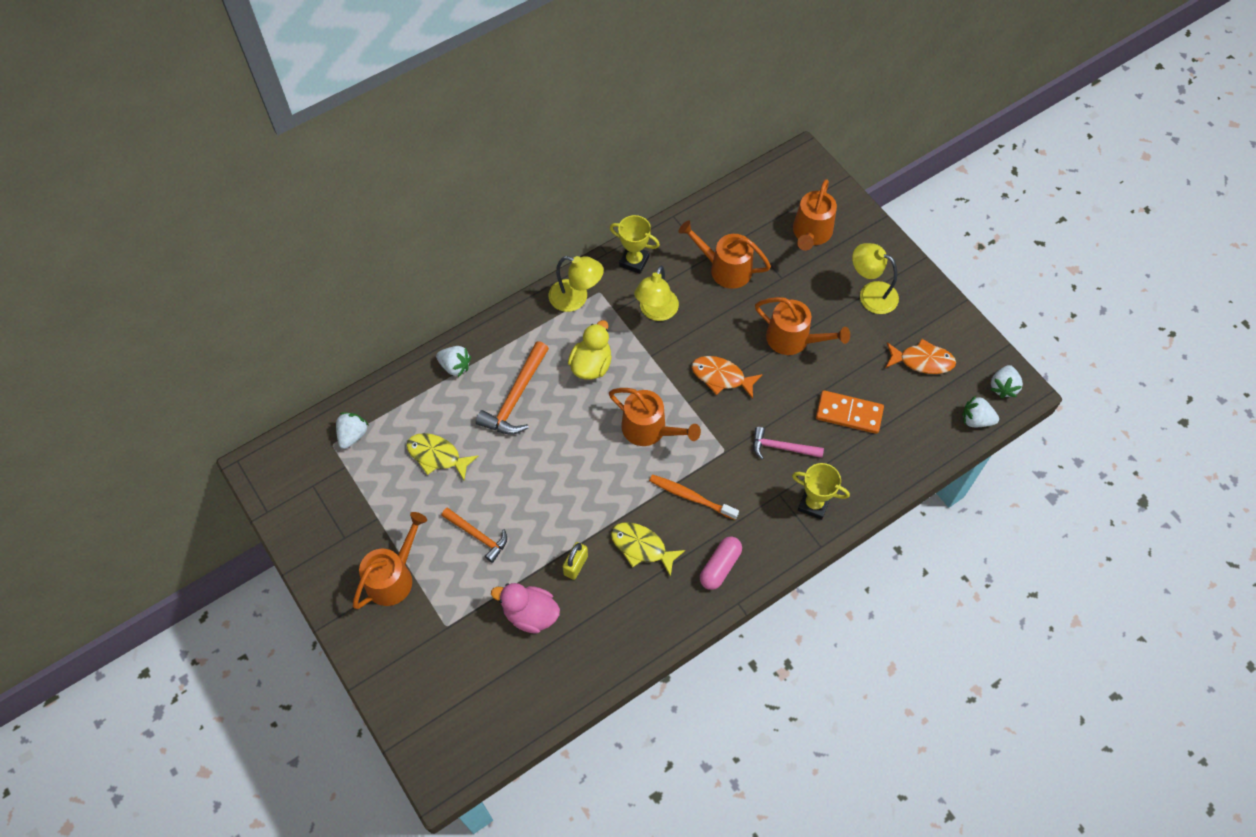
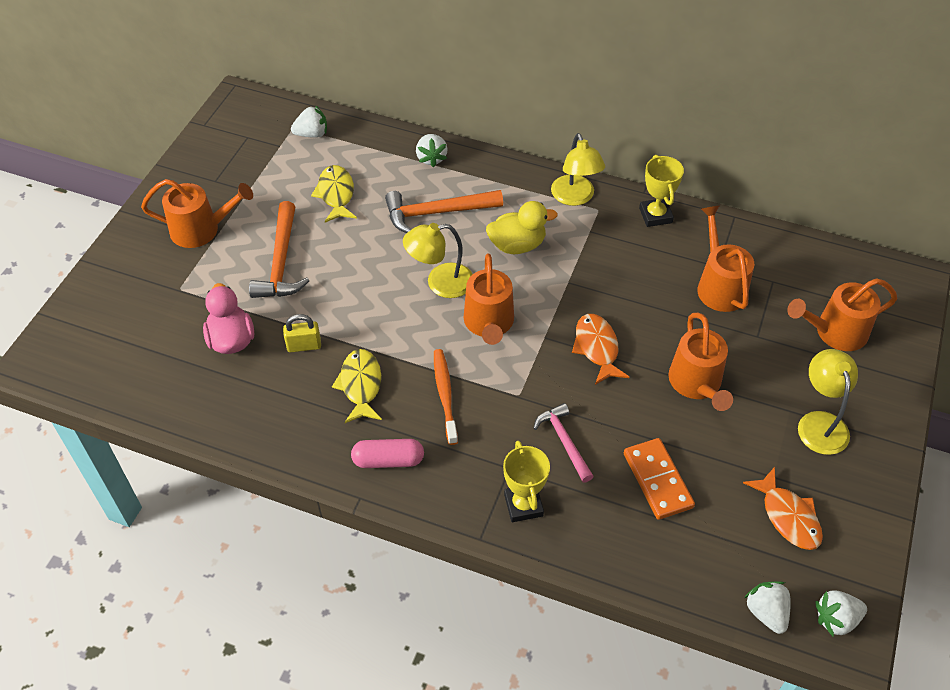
camera: 55 degrees right, 10 degrees down
(478, 536) = (281, 262): orange hammer -> orange hammer, size x1.54
(656, 312) = (618, 260): yellow lamp -> yellow lamp (440, 283)

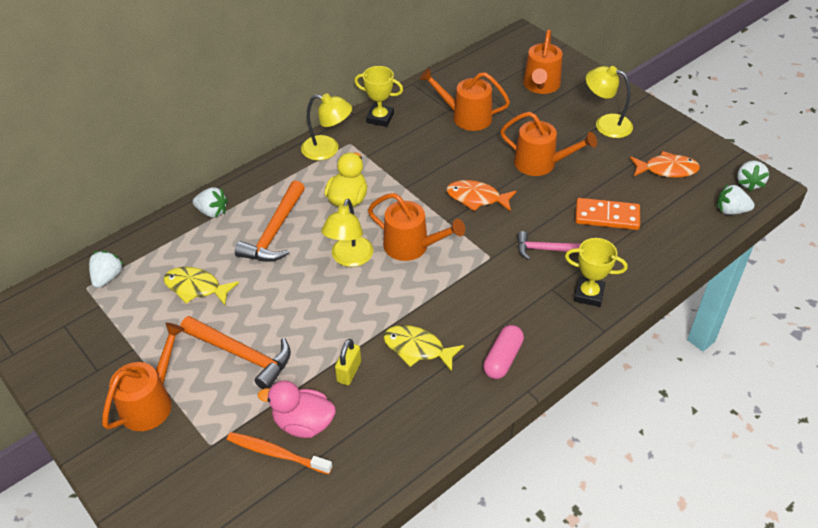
camera: 60 degrees left, 5 degrees down
(445, 395) = (462, 299): orange toothbrush -> orange toothbrush (276, 453)

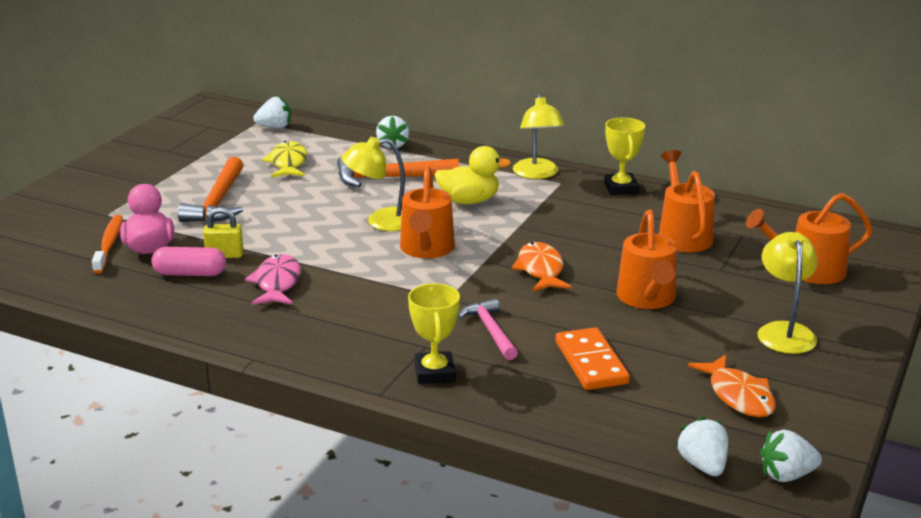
camera: 65 degrees right, 20 degrees down
(150, 402) = (143, 179): orange watering can -> none
(417, 348) = (277, 283): yellow fish -> pink fish
(503, 359) = (292, 335): pink capsule -> pink capsule (190, 274)

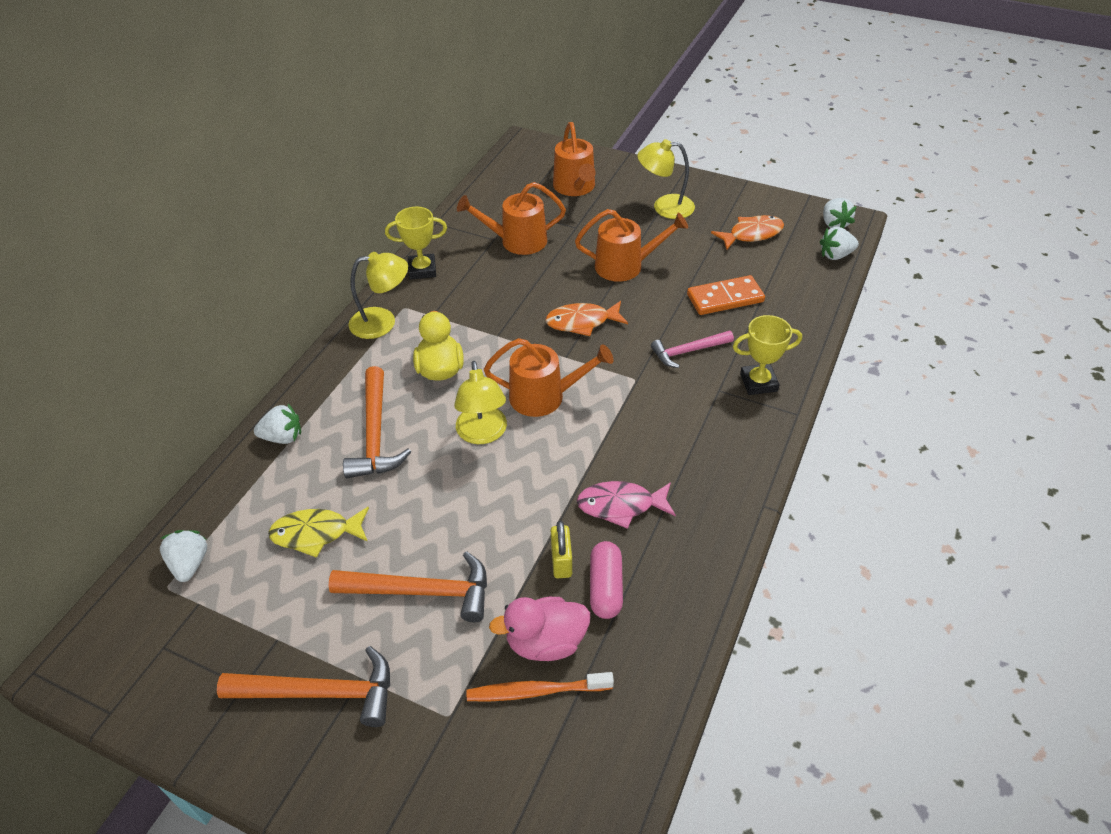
camera: 90 degrees left, 20 degrees up
(149, 173) = (321, 693): none -> orange hammer

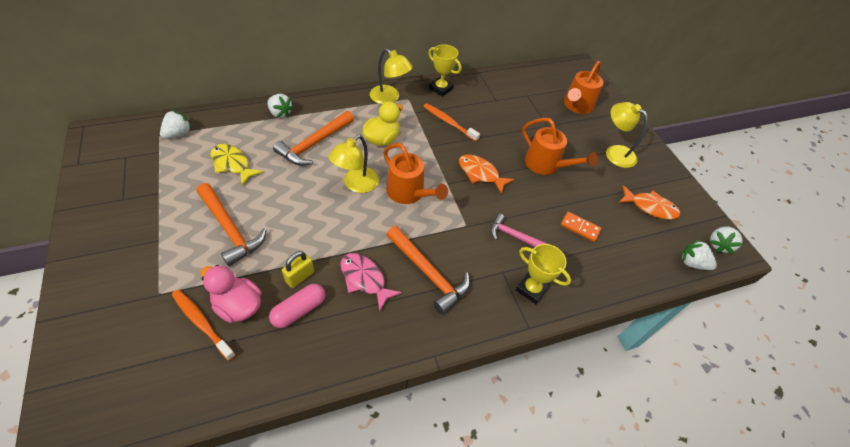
camera: 40 degrees right, 5 degrees up
(321, 693) = (138, 230): orange hammer -> orange hammer (428, 273)
(481, 298) = (449, 122): none -> orange toothbrush
(517, 241) = (506, 109): orange watering can -> none
(725, 298) = (580, 228): orange domino -> orange domino, size x0.67

